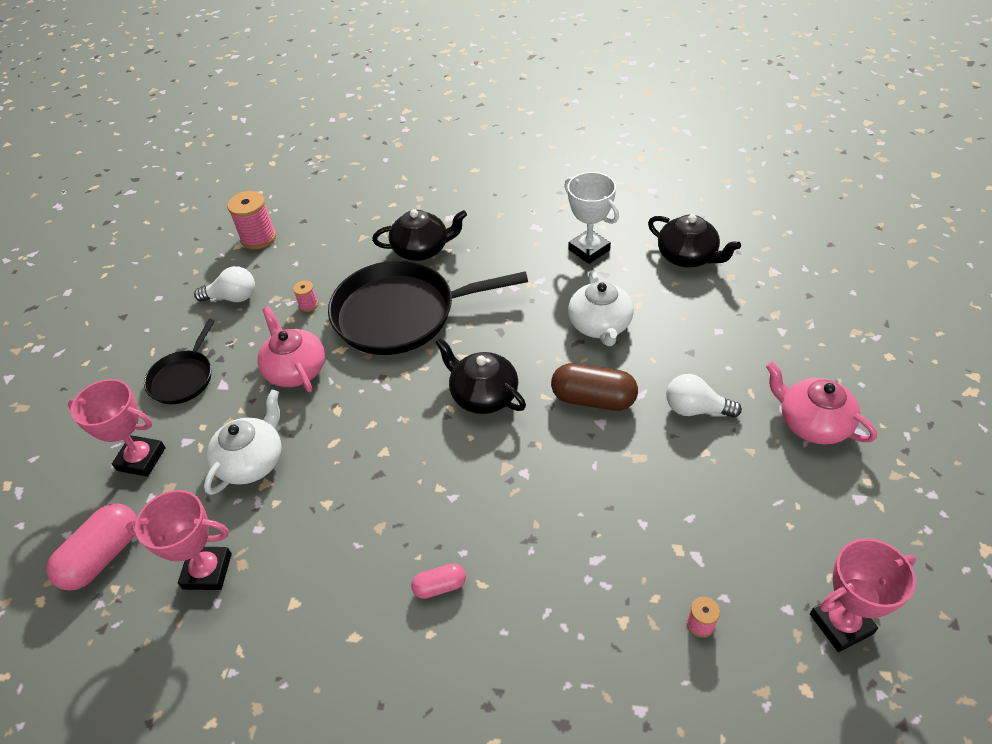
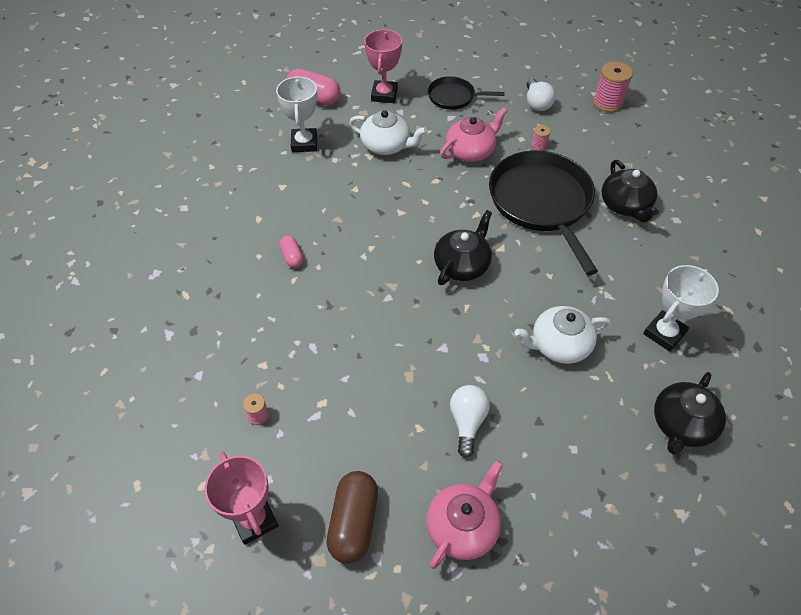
camera: 80 degrees right, 5 degrees up
(207, 571) = (304, 143): pink trophy -> white trophy
(593, 399) = (468, 341): brown capsule -> brown capsule (353, 522)

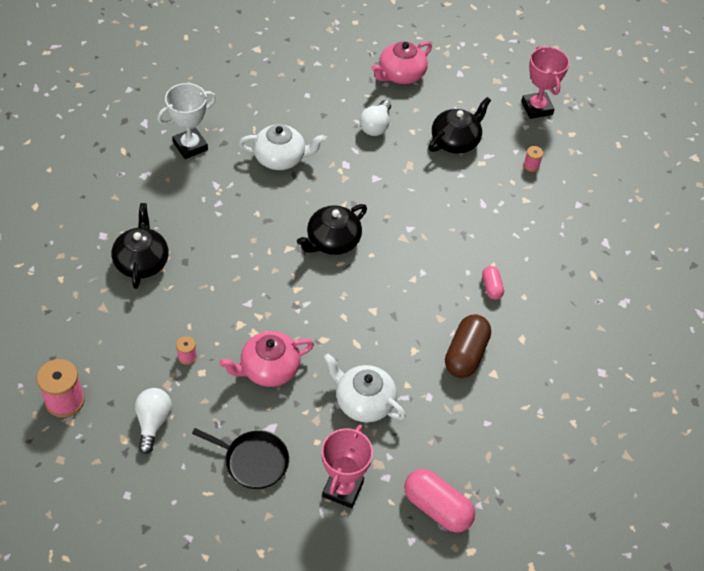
camera: 170 degrees left, 0 degrees up
(304, 143) = (461, 430): white trophy -> none
(353, 522) = (471, 92): brown capsule -> brown capsule (466, 354)
(541, 202) = (224, 285): black pan -> none
(681, 425) = (222, 90): black teapot -> black teapot (455, 141)

